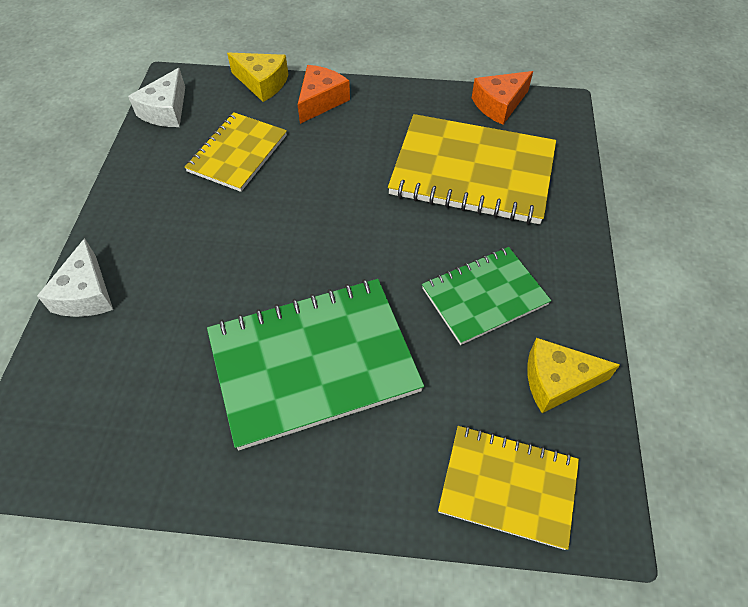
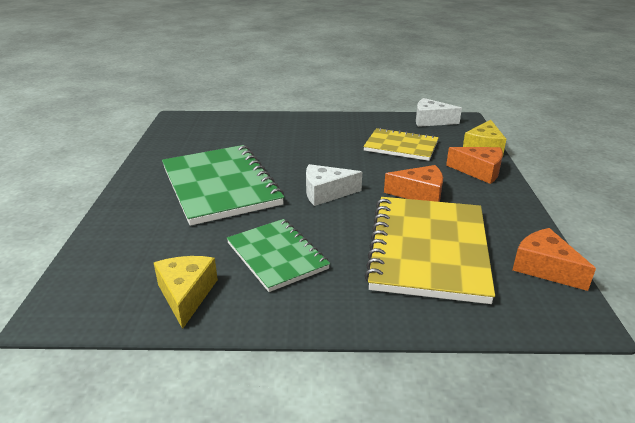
camera: 85 degrees right, 25 degrees down
(86, 294) = (273, 120): white cheese -> white cheese (326, 193)
(364, 158) = (420, 194): none -> orange cheese
(508, 487) = (102, 265): yellow notebook -> none

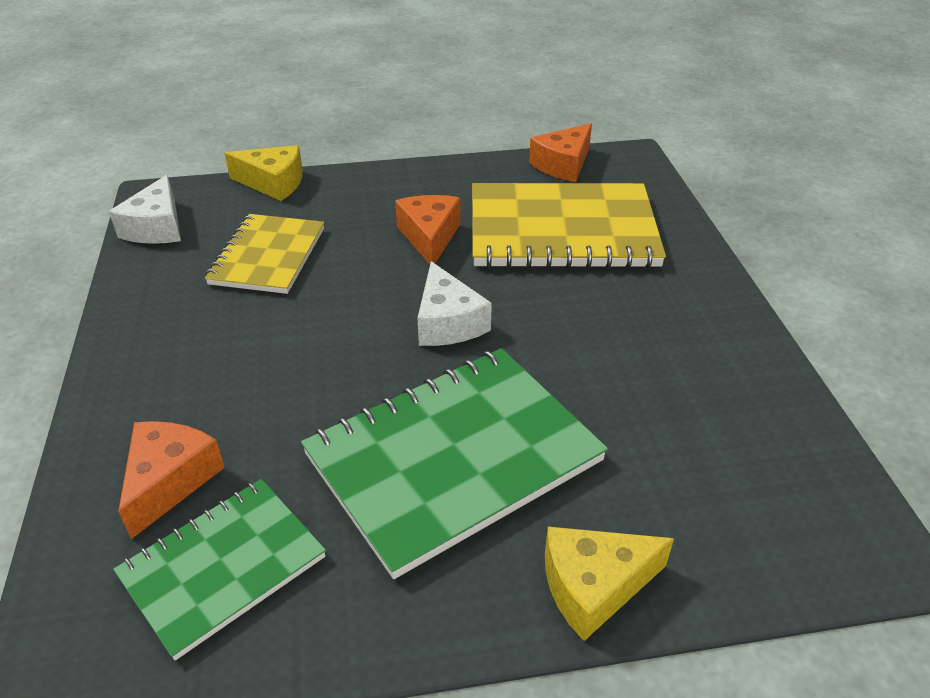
camera: 100 degrees left, 10 degrees up
(186, 295) = (756, 416): yellow cheese -> yellow cheese (594, 587)
(276, 256) = (632, 348): green notebook -> green notebook (223, 567)
(479, 171) = (353, 190): orange cheese -> orange cheese (169, 481)

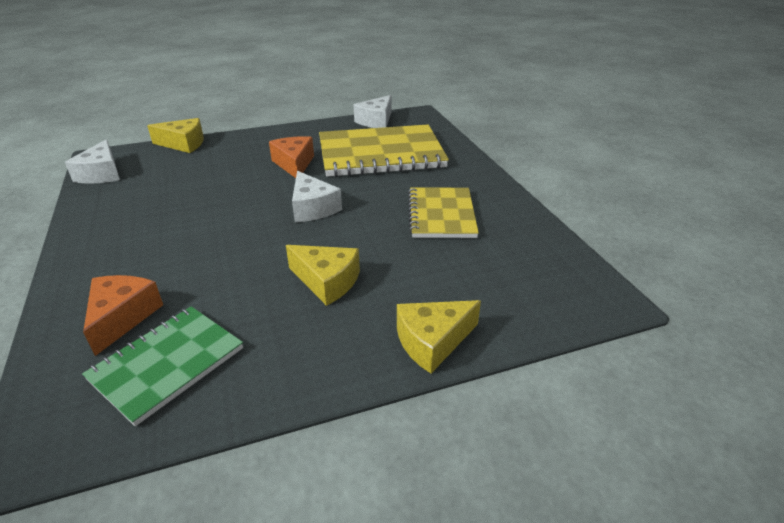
camera: 10 degrees left, 5 degrees down
(268, 256) = (184, 183): yellow notebook -> yellow notebook (441, 214)
(453, 458) = (327, 281): green notebook -> yellow cheese
(563, 165) = (376, 121): orange cheese -> white cheese

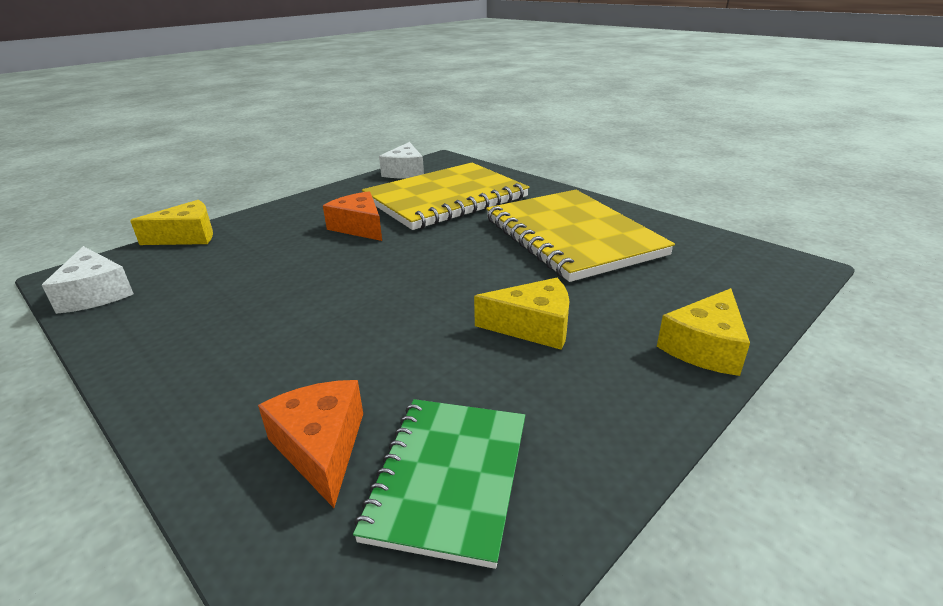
camera: 25 degrees left, 5 degrees down
(313, 208) = (431, 262): white cheese -> none
(441, 214) = (572, 236): yellow notebook -> yellow notebook, size x1.65

